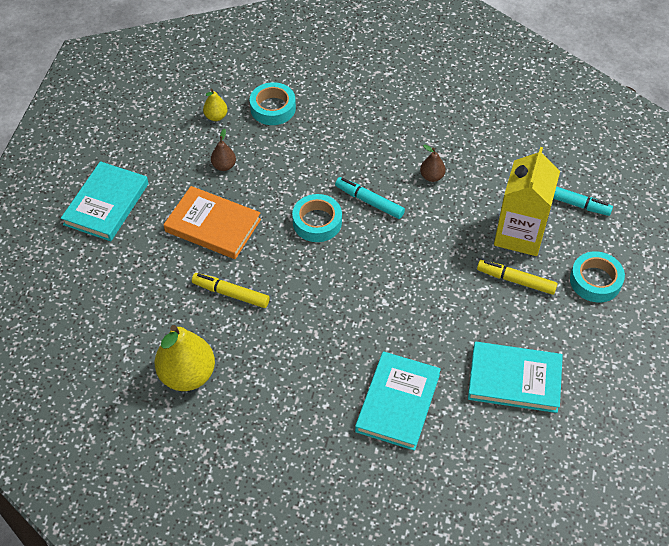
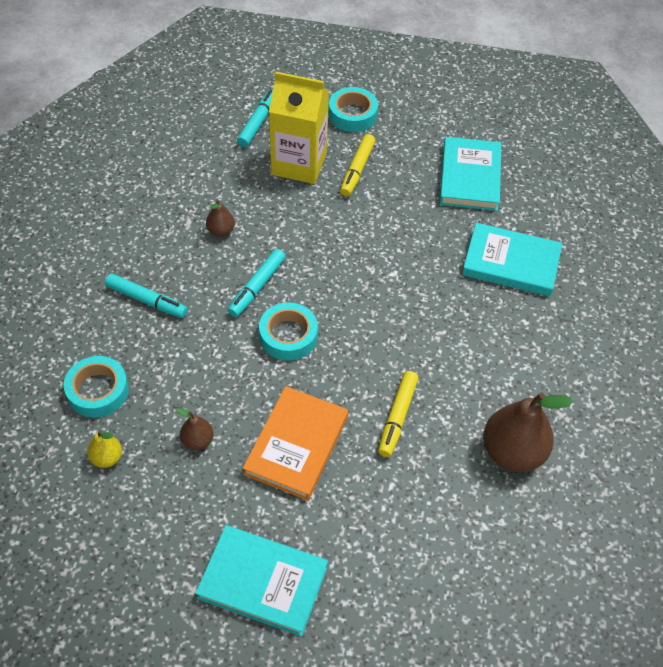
camera: 95 degrees left, 0 degrees up
(187, 375) = (512, 452): yellow pear -> brown pear
(356, 131) = (146, 300): none -> turquoise marker

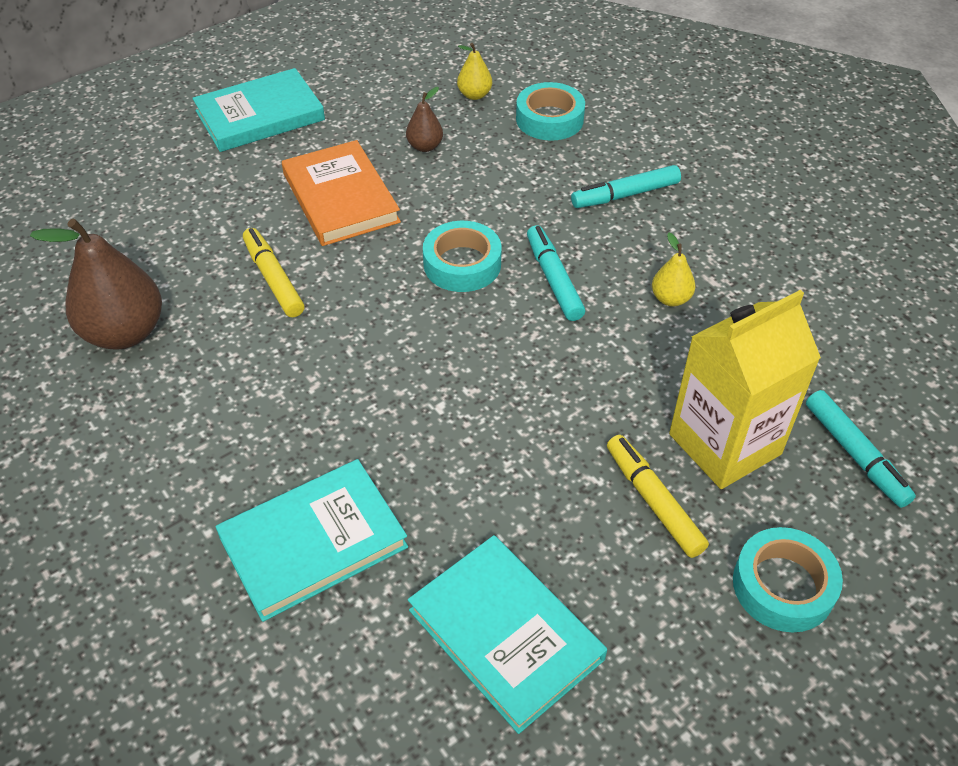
camera: 135 degrees right, 5 degrees down
(221, 231) = (670, 299): brown pear -> yellow pear

